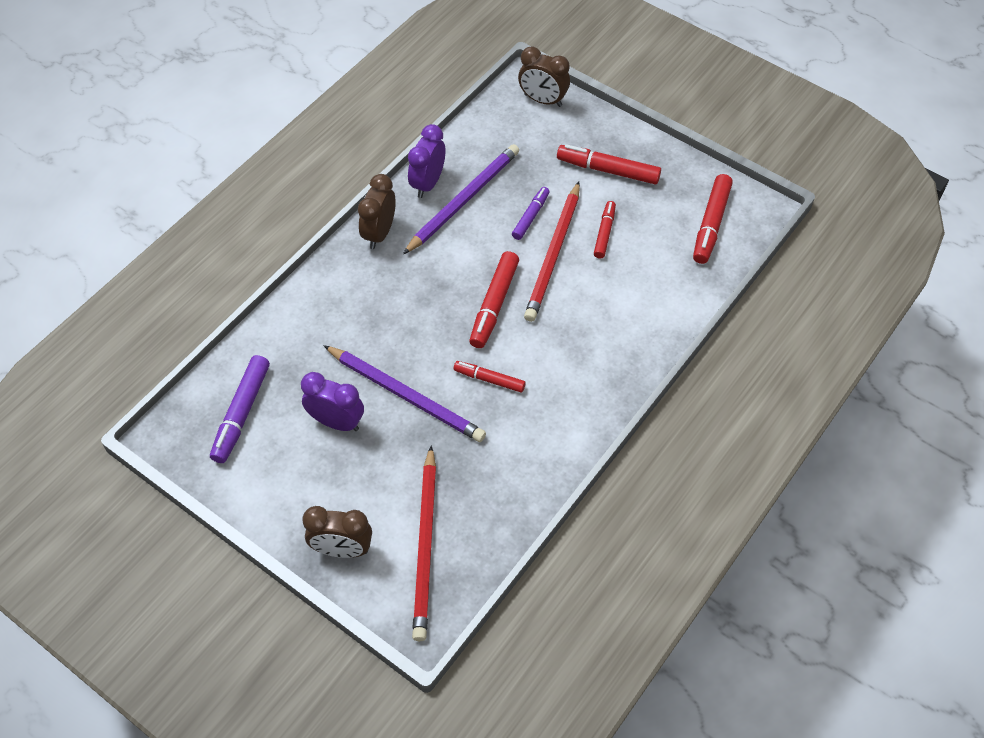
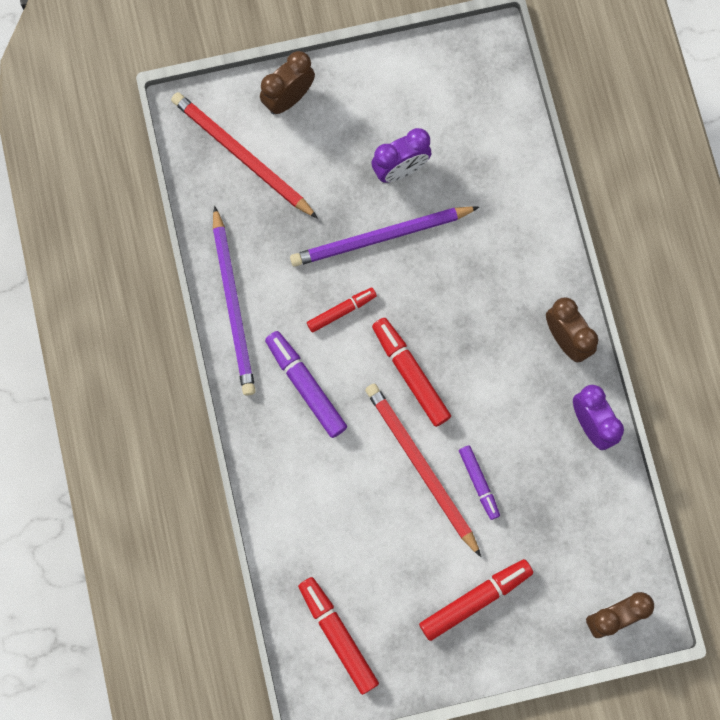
camera: 130 degrees right, 20 degrees up
(242, 413) = (467, 108): purple marker -> purple marker (305, 386)
(463, 200) = (546, 440): purple pencil -> purple pencil (233, 305)
(604, 233) = (407, 531): red marker -> none

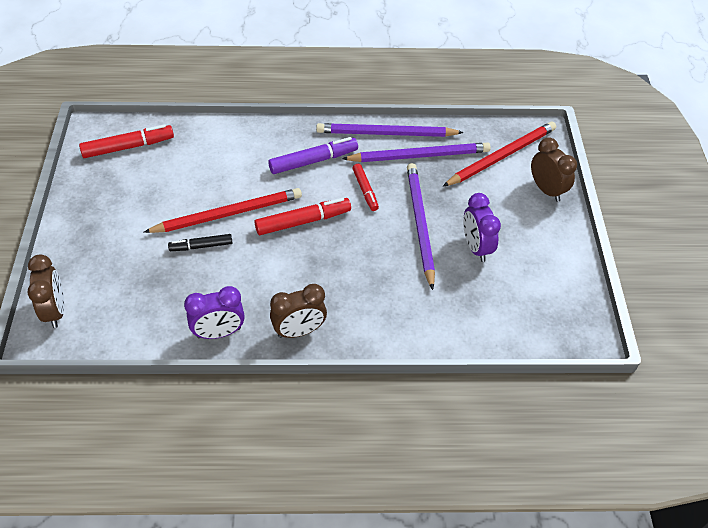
camera: 100 degrees right, 25 degrees down
(264, 256) = (419, 155): none -> purple pencil
(475, 599) = (114, 226): red marker -> none
(479, 483) = (201, 246): purple marker -> black marker

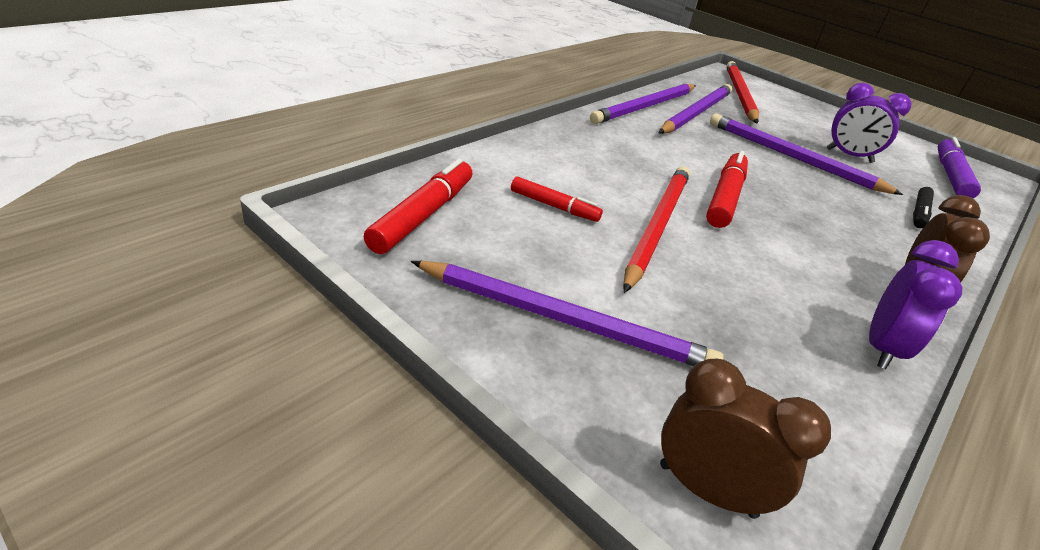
camera: 50 degrees left, 15 degrees down
(108, 228) = (564, 320): none -> purple pencil
(201, 246) = (696, 272): black marker -> black marker (919, 213)
(313, 161) = (635, 147): purple marker -> purple marker (950, 176)
(365, 190) = (714, 151): red marker -> red marker (554, 206)
(546, 190) = (801, 104): brown clock -> none

